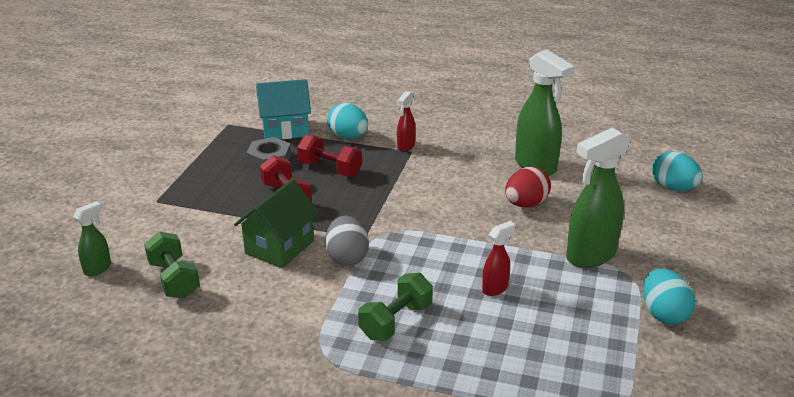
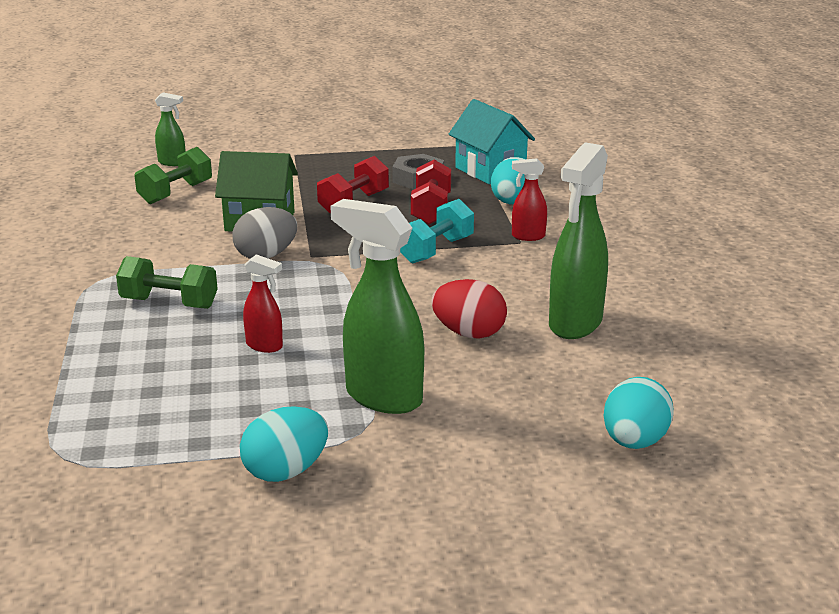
camera: 65 degrees right, 5 degrees down
(398, 184) = (436, 250): none -> turquoise dumbbell

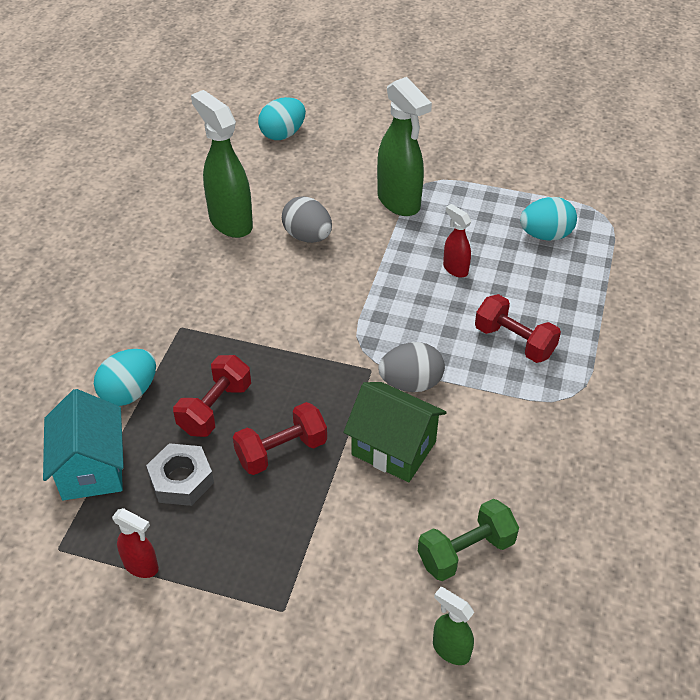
camera: 155 degrees left, 20 degrees up
(169, 303) = (514, 341): green dumbbell -> red dumbbell
(286, 471) = (479, 171): turquoise egg -> turquoise egg (545, 235)
(436, 250) = (259, 340): turquoise dumbbell -> none
(469, 333) = (307, 236): red egg -> grey egg
(527, 236) = (167, 332): red spray bottle -> red spray bottle (141, 566)
(575, 324) = (230, 222): green spray bottle -> green spray bottle turned 90 degrees counterclockwise

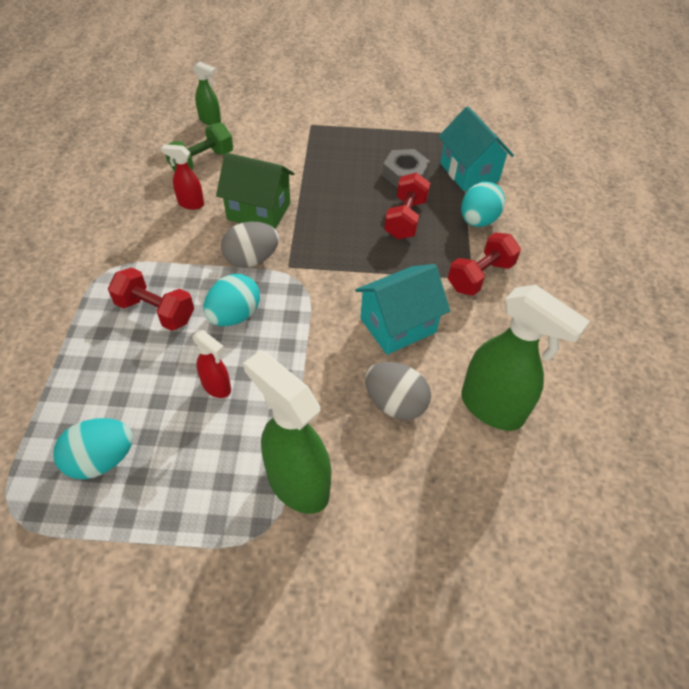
camera: 165 degrees right, 5 degrees up
(141, 566) = (403, 132): red spray bottle -> red spray bottle (190, 204)
(278, 293) = (398, 325): none -> turquoise house
(281, 451) = (342, 199): red dumbbell -> red dumbbell (480, 276)
(283, 134) = (507, 602): turquoise egg -> turquoise egg (234, 316)

